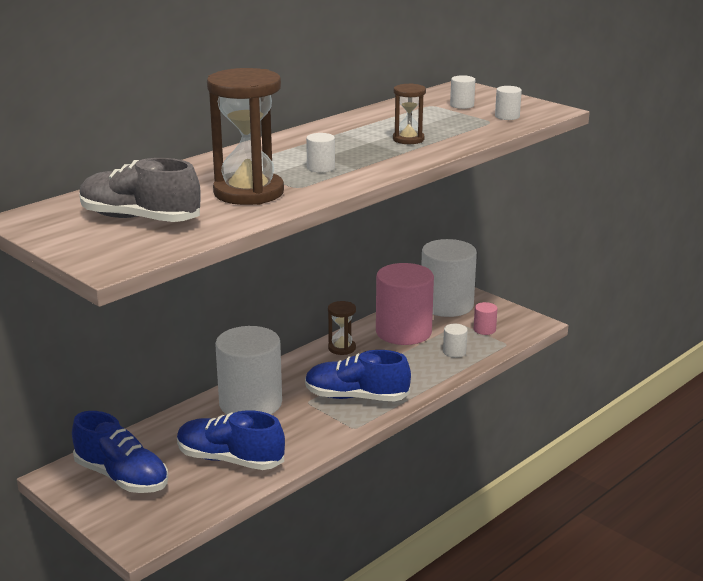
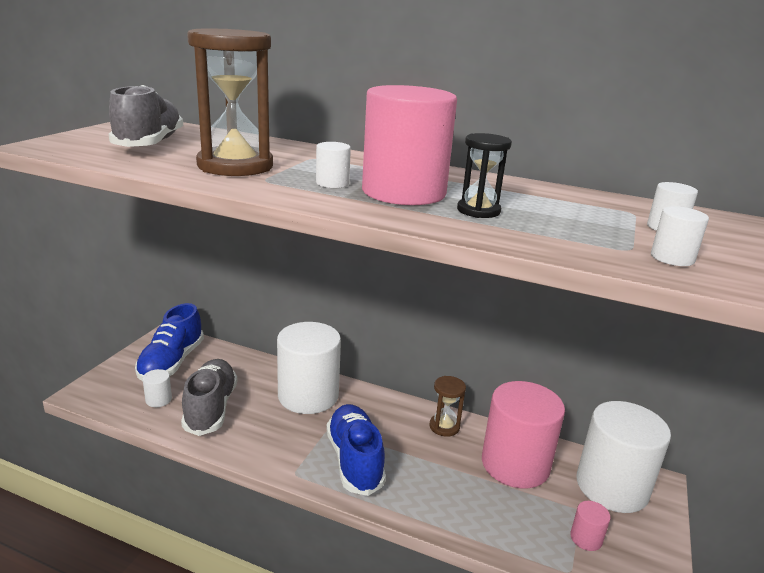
camera: 65 degrees right, 0 degrees up
(230, 459) = (211, 408): blue shoe -> grey shoe
(356, 151) = (403, 192): none -> pink cylinder
(408, 139) = (478, 211): brown hourglass -> black hourglass
(454, 352) = (506, 520): white cylinder -> white cylinder (158, 400)

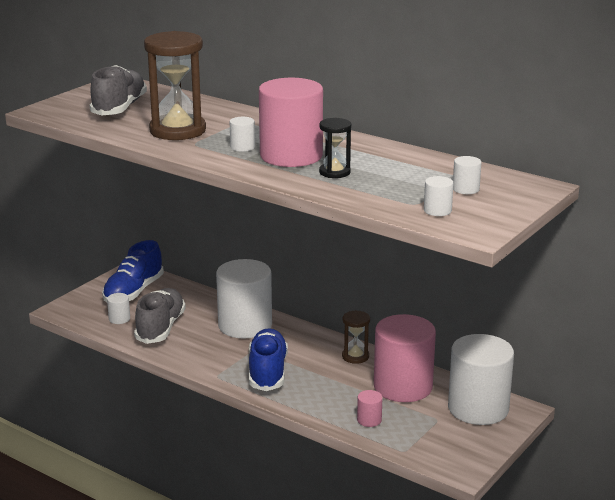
camera: 15 degrees right, 0 degrees up
(586, 538) = (430, 435): pink cylinder -> pink cylinder (369, 420)

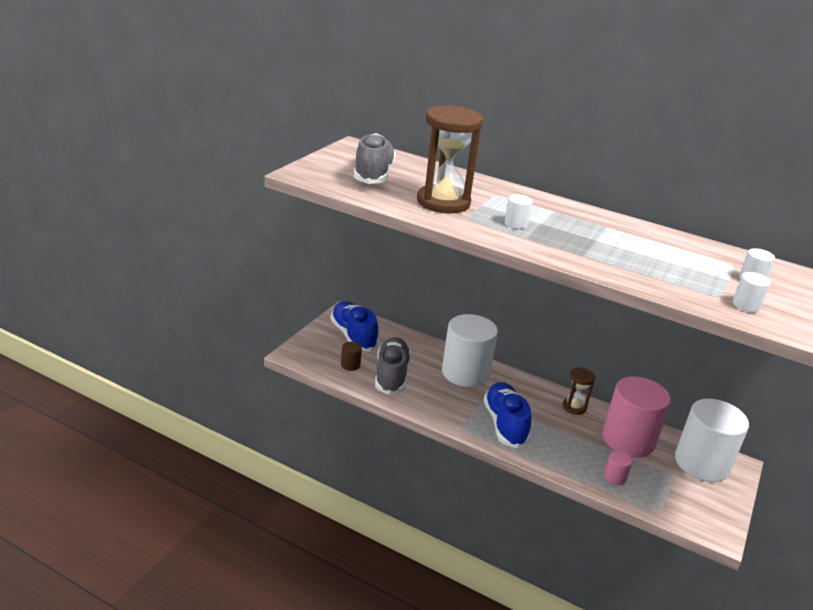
camera: 10 degrees left, 5 degrees up
(119, 319) = (350, 365): white cylinder -> brown cylinder
(133, 292) = (353, 336): blue shoe -> blue shoe turned 135 degrees clockwise
(291, 156) = (567, 235): pink cylinder -> none
(334, 172) = (620, 256): black hourglass -> none

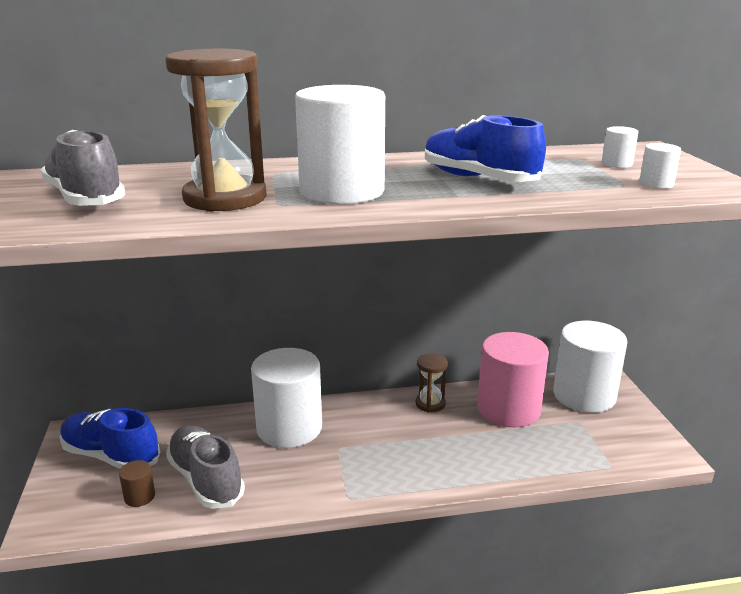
camera: 35 degrees left, 5 degrees down
(505, 424) = (387, 463): blue shoe -> blue shoe (478, 179)
(516, 224) = (342, 191): white cylinder -> white cylinder, size x2.49
(615, 477) = (541, 455): pink cylinder -> none

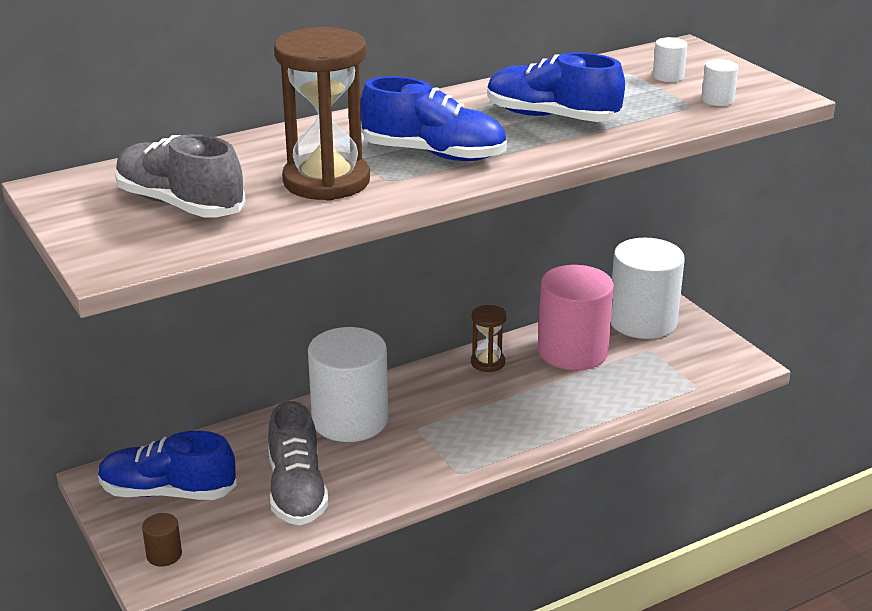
camera: 20 degrees left, 5 degrees up
(139, 496) = (237, 522): brown cylinder -> brown cylinder (164, 555)
(206, 479) = (297, 490): grey shoe -> grey shoe turned 135 degrees counterclockwise
(342, 191) = (434, 154): white cylinder -> blue shoe

